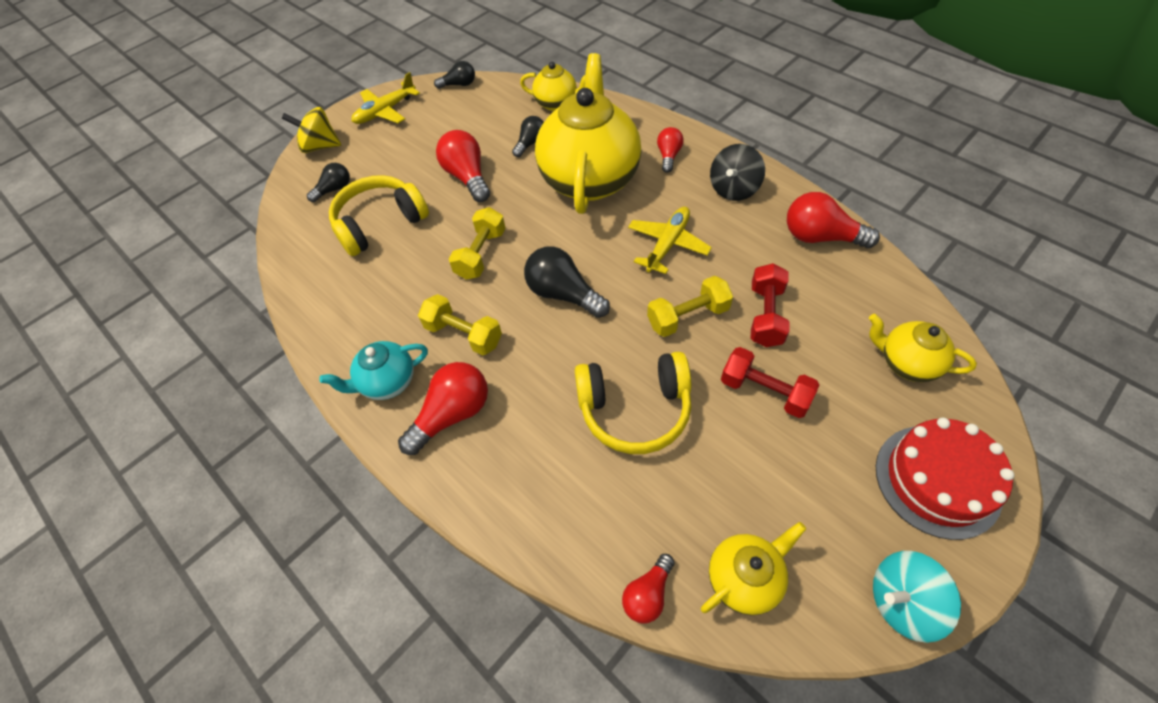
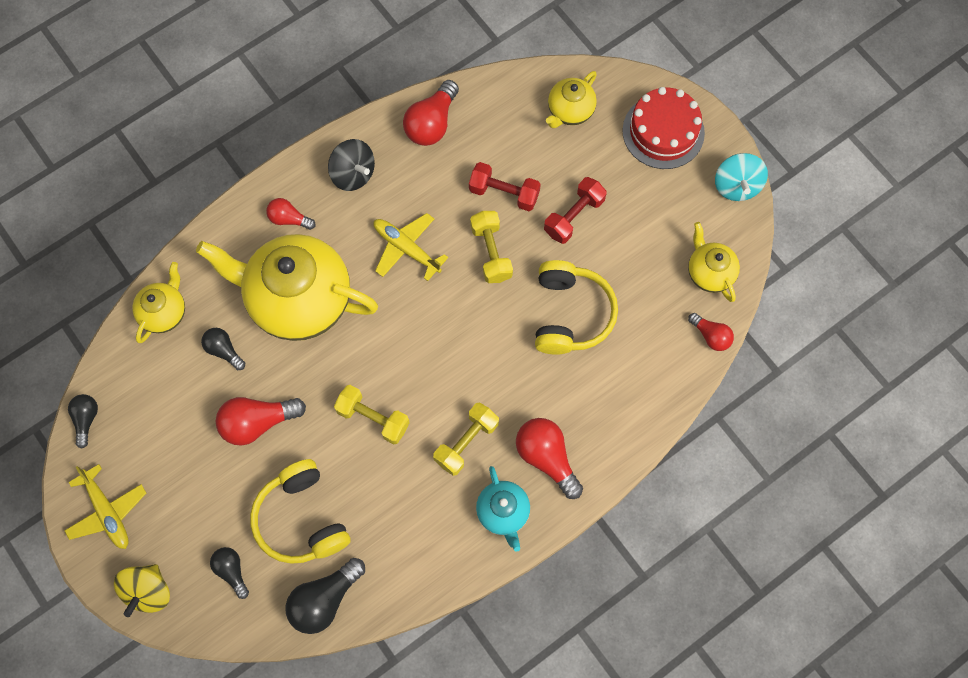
camera: 85 degrees left, 15 degrees up
(563, 294) = (441, 349): black light bulb -> black light bulb (324, 600)

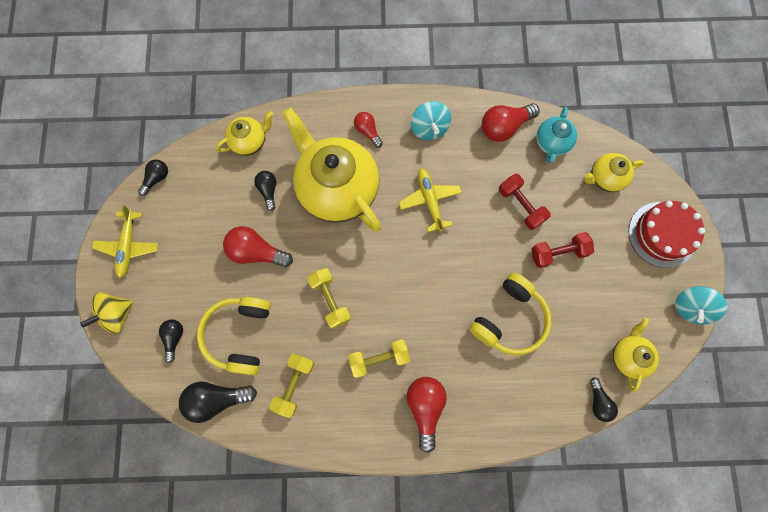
camera: 35 degrees right, 5 degrees up
(353, 174) = (429, 128): black spinning top -> turquoise spinning top
(491, 252) = (484, 240): yellow dumbbell -> yellow dumbbell (294, 385)
(503, 513) = (370, 424): turquoise teapot -> turquoise teapot (551, 143)
(711, 336) = (598, 402): red light bulb -> black light bulb

